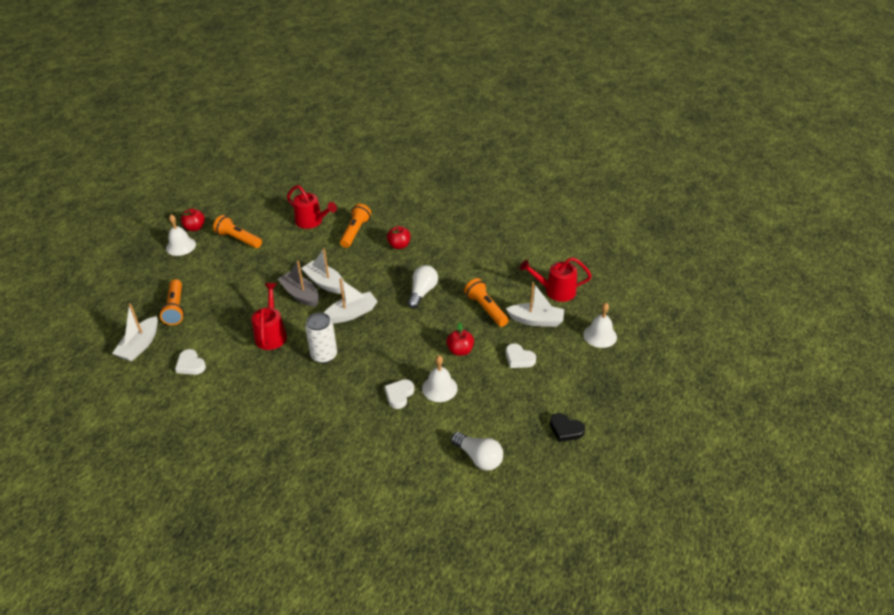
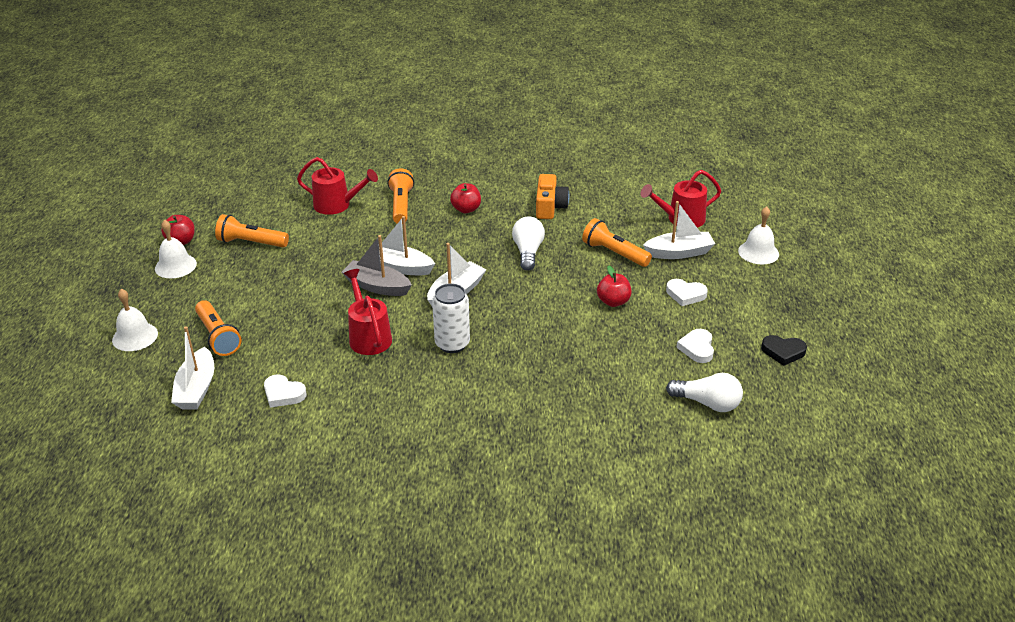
camera: 20 degrees left, 5 degrees down
(399, 395) = (573, 363): white heart -> white heart (697, 348)
(439, 388) = (615, 345): white bell -> white bell (135, 336)
(461, 257) = (549, 207): none -> orange camera

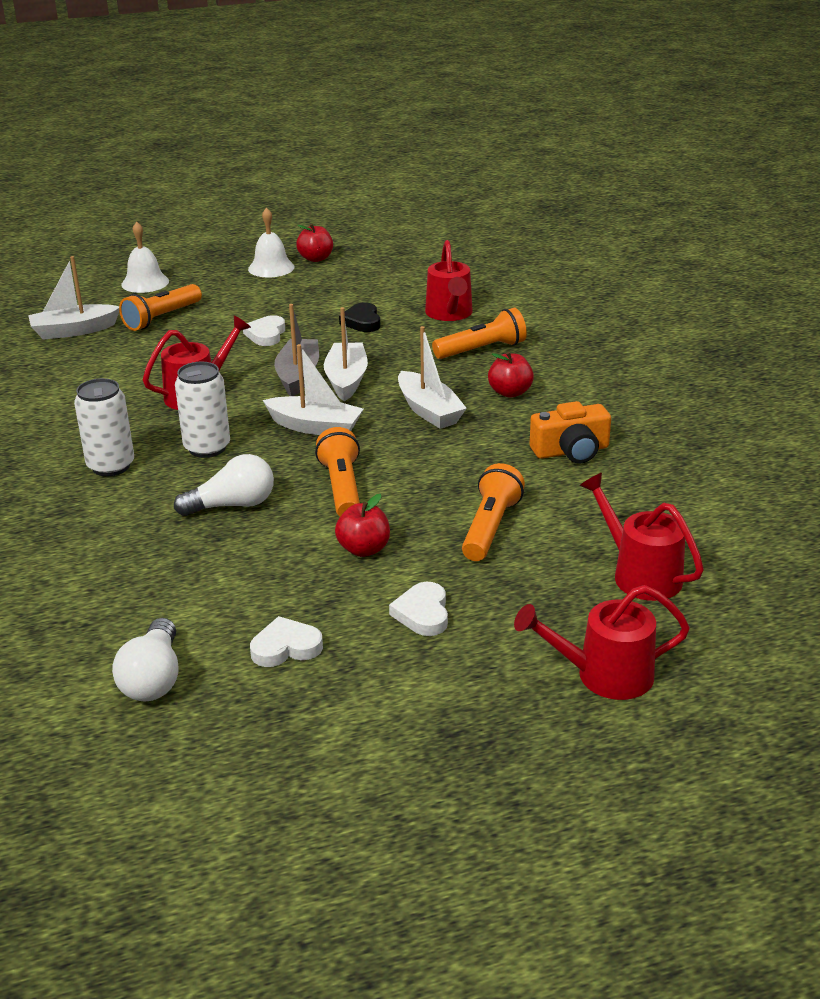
camera: 70 degrees right, 5 degrees down
(251, 243) = (338, 290): orange flashlight -> orange flashlight (342, 488)
(283, 394) = (79, 373): white heart -> white heart (266, 334)
(448, 393) = (111, 466): none -> white can
(528, 252) = (441, 457): white light bulb -> white light bulb (233, 505)
(679, 253) = (537, 588): white boat -> white boat (429, 411)
(758, 252) = (603, 675): white bell -> red watering can
(783, 352) = (318, 744): black heart -> black heart (362, 321)

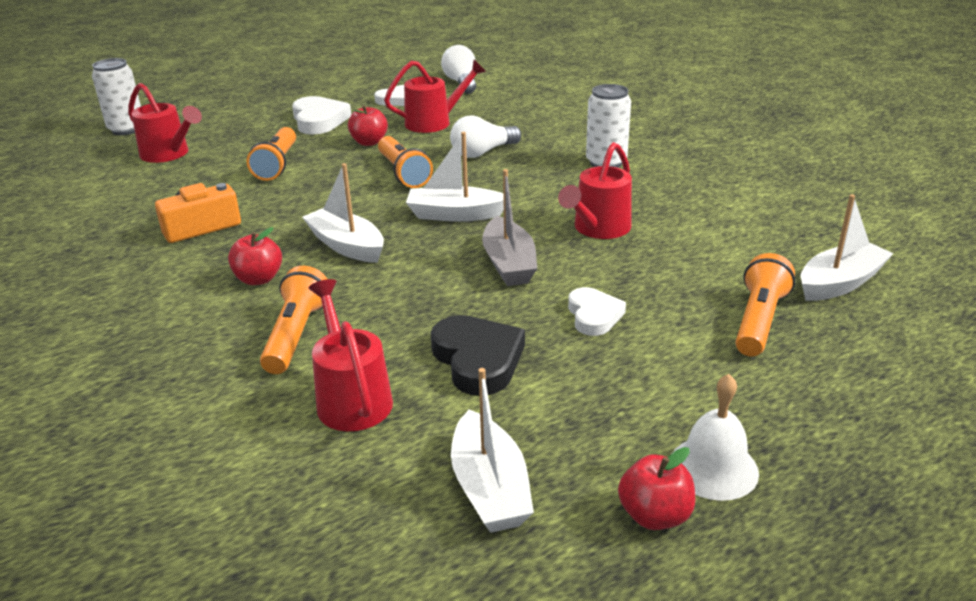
camera: 165 degrees right, 0 degrees up
(145, 282) = (875, 388): white bell -> none
(207, 448) = (540, 185): white can -> white can (127, 129)
(346, 380) = (451, 267): white boat -> white boat (489, 488)
(362, 321) = (478, 360): black heart -> black heart, size x1.53
(423, 613) = (319, 120): white heart -> white heart, size x1.53
(481, 350) = (296, 335): orange flashlight -> orange flashlight turned 135 degrees clockwise
(603, 675) = (208, 112): red watering can -> red watering can (434, 122)

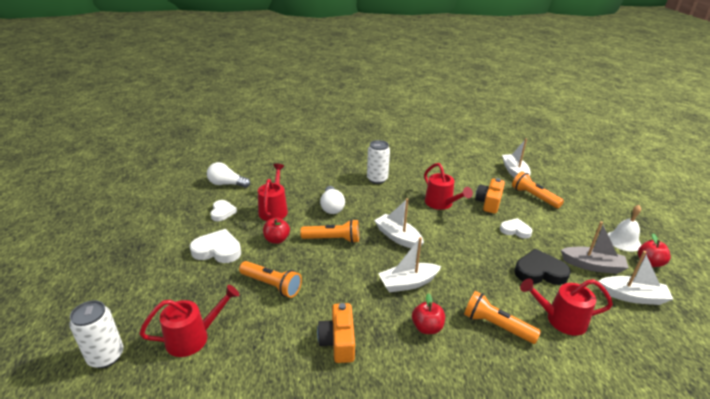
camera: 65 degrees left, 0 degrees up
(455, 214) = (398, 237): white boat -> white boat turned 105 degrees clockwise
(509, 264) = (459, 237): grey boat -> grey boat (592, 266)
(664, 273) = (489, 202): none -> orange camera

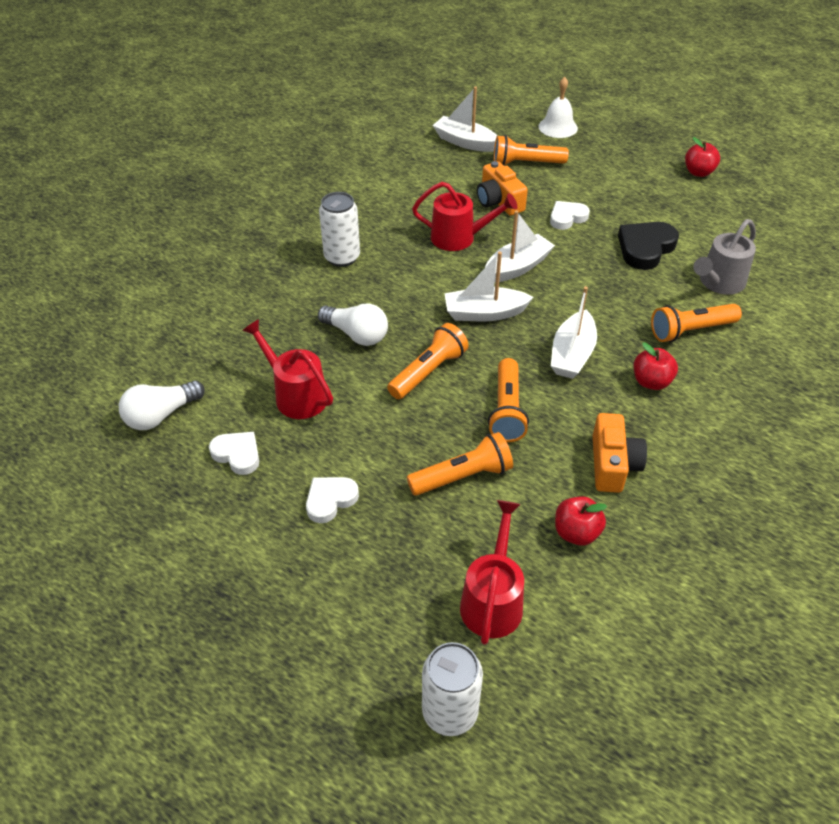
camera: 50 degrees left, 15 degrees up
(217, 250) = (330, 500): white heart -> white heart, size x0.65
(277, 240) = (371, 426): red apple -> red apple (576, 533)
(336, 278) = (507, 410): none -> orange flashlight
(338, 341) = (612, 464): orange camera -> orange camera turned 120 degrees counterclockwise
(560, 319) = (718, 283): red watering can -> grey watering can
(592, 266) = (669, 209): grey boat -> none
(623, 241) = (655, 162): white bell -> white bell (558, 127)
(632, 296) = (729, 217): white boat -> white boat (517, 267)

